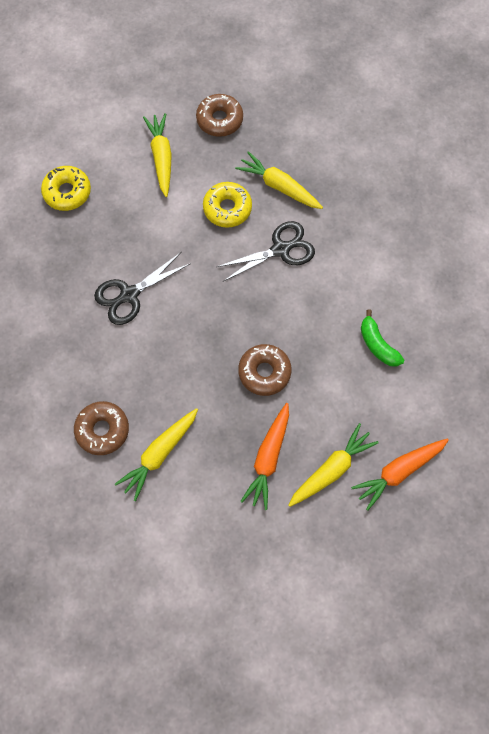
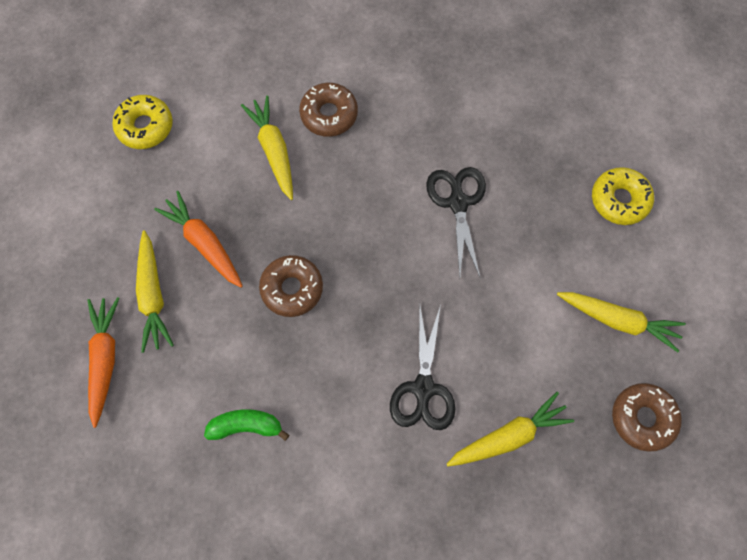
camera: 120 degrees right, 0 degrees up
(227, 208) = (510, 358): yellow donut -> yellow donut (145, 126)

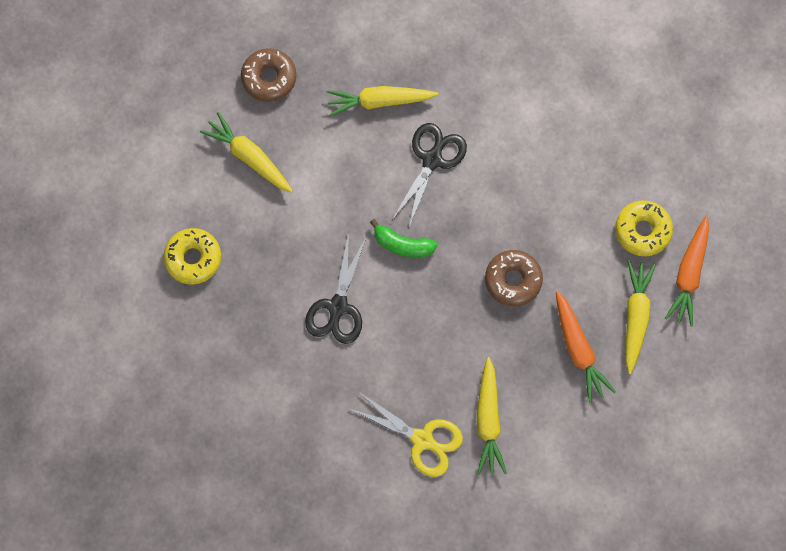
camera: 160 degrees left, 5 degrees up
(145, 126) = (604, 491): yellow donut -> yellow donut (642, 230)
(246, 426) = (584, 180): green banana -> green banana (402, 244)
(329, 114) = (423, 440): brown donut -> yellow scissors

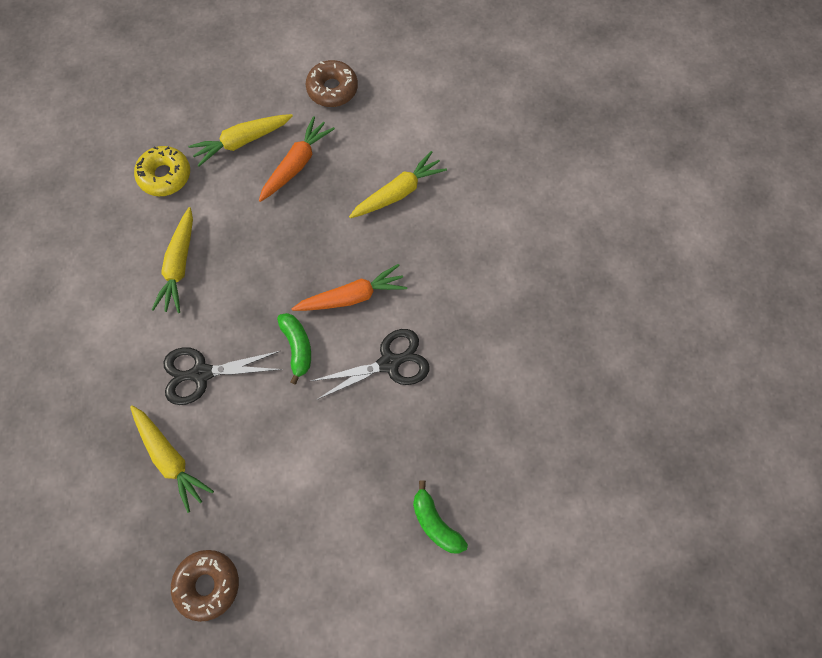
camera: 125 degrees left, 5 degrees down
(193, 258) = (435, 522): yellow donut -> green banana
(249, 157) = (302, 543): yellow carrot -> yellow carrot (179, 265)
(423, 440) = (449, 227): yellow scissors -> none
(512, 280) = (271, 243): brown donut -> brown donut (332, 89)
(688, 274) = (182, 125): orange carrot -> orange carrot (352, 296)

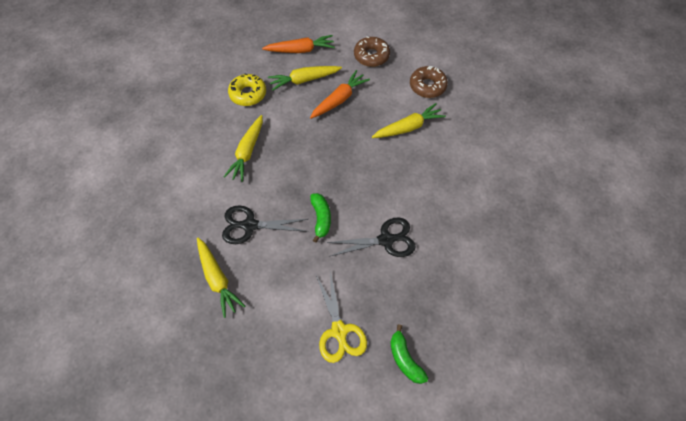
camera: 10 degrees right, 10 degrees down
(208, 584) = (228, 373): brown donut -> brown donut (427, 86)
(345, 501) = (339, 331): none -> yellow scissors
(352, 296) = (365, 190): orange carrot -> orange carrot (300, 50)

